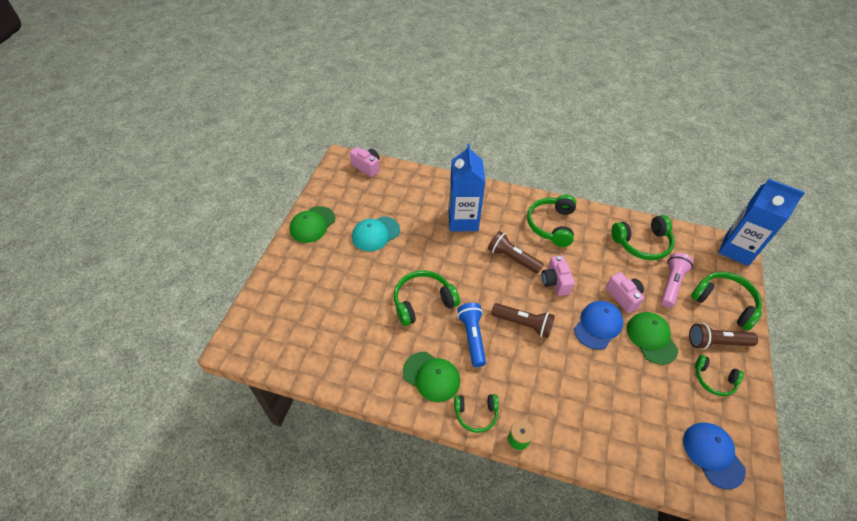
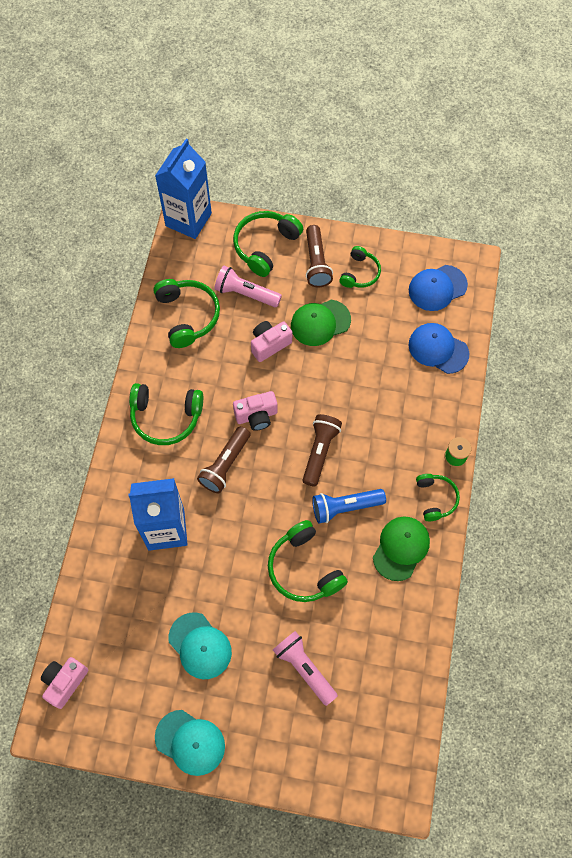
camera: 95 degrees left, 15 degrees up
(312, 224) = (190, 742): green cap -> turquoise cap
(345, 294) = (304, 668): none -> pink flashlight
(598, 325) = (311, 374): blue cap -> blue cap (438, 349)

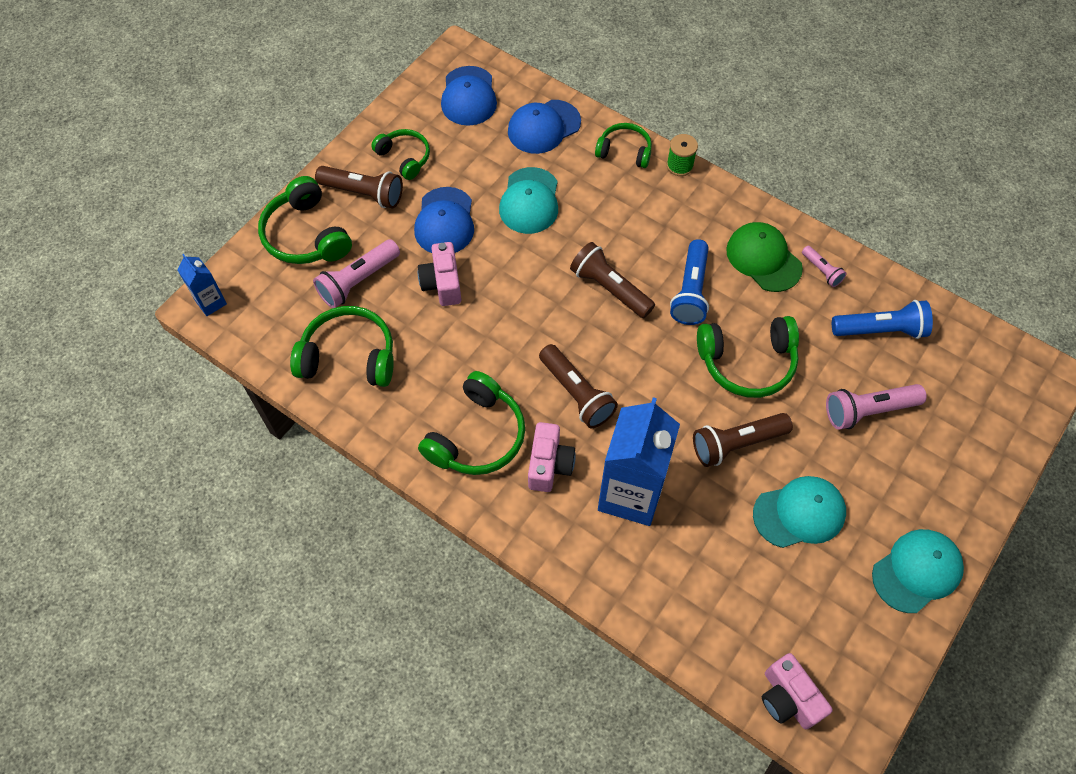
camera: 65 degrees left, 5 degrees down
(188, 219) = (211, 302): blue carton -> blue carton, size x0.48
(235, 584) = (736, 443): none -> brown flashlight
(256, 416) = (529, 334): pink camera -> pink camera (549, 465)
(320, 323) = (445, 221): green cap -> blue cap
(366, 368) = (529, 201): none -> turquoise cap
(379, 656) = (880, 330): none -> blue flashlight
(412, 595) = (821, 271): none -> pink flashlight
(435, 498) = (720, 203): green headphones -> green headphones (624, 151)

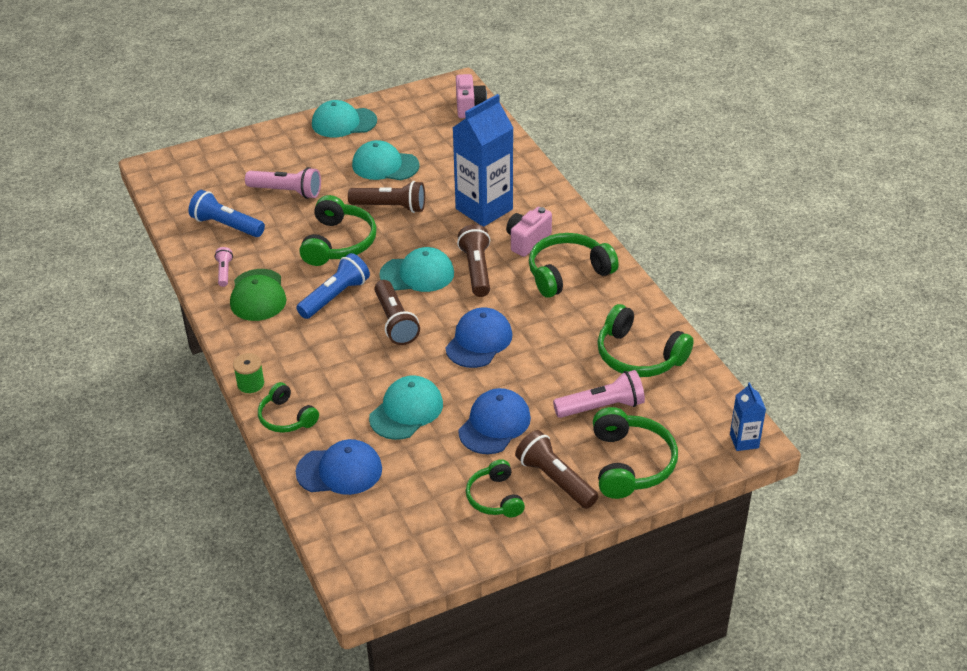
camera: 150 degrees left, 20 degrees down
(442, 284) = (529, 377): pink camera -> none
(469, 96) = (388, 534): blue cap -> blue cap (479, 341)
(633, 358) = (417, 274): none -> turquoise cap
(747, 362) = (338, 243): green headphones -> green headphones turned 75 degrees clockwise

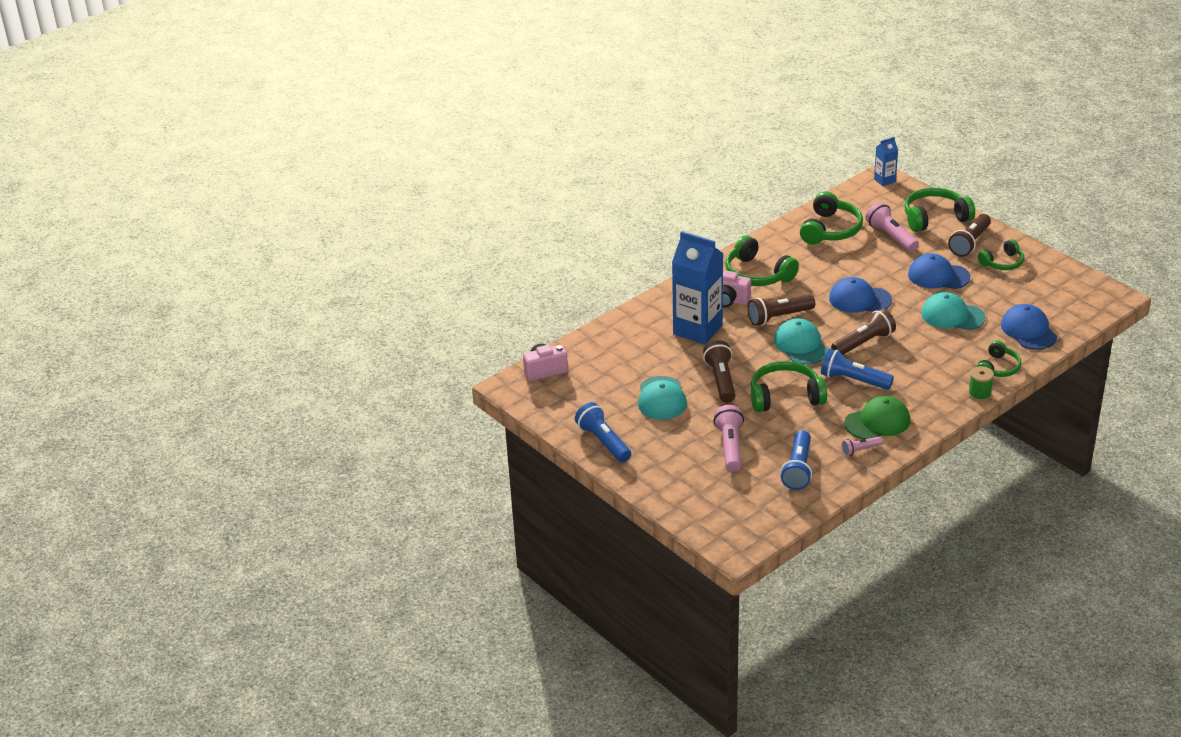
camera: 105 degrees left, 5 degrees down
(343, 122) = (603, 442): turquoise cap -> blue flashlight

